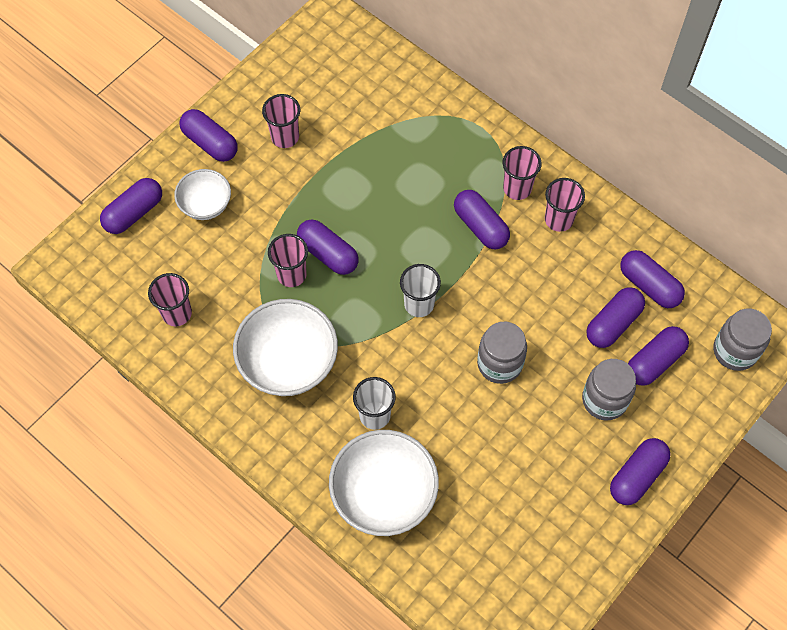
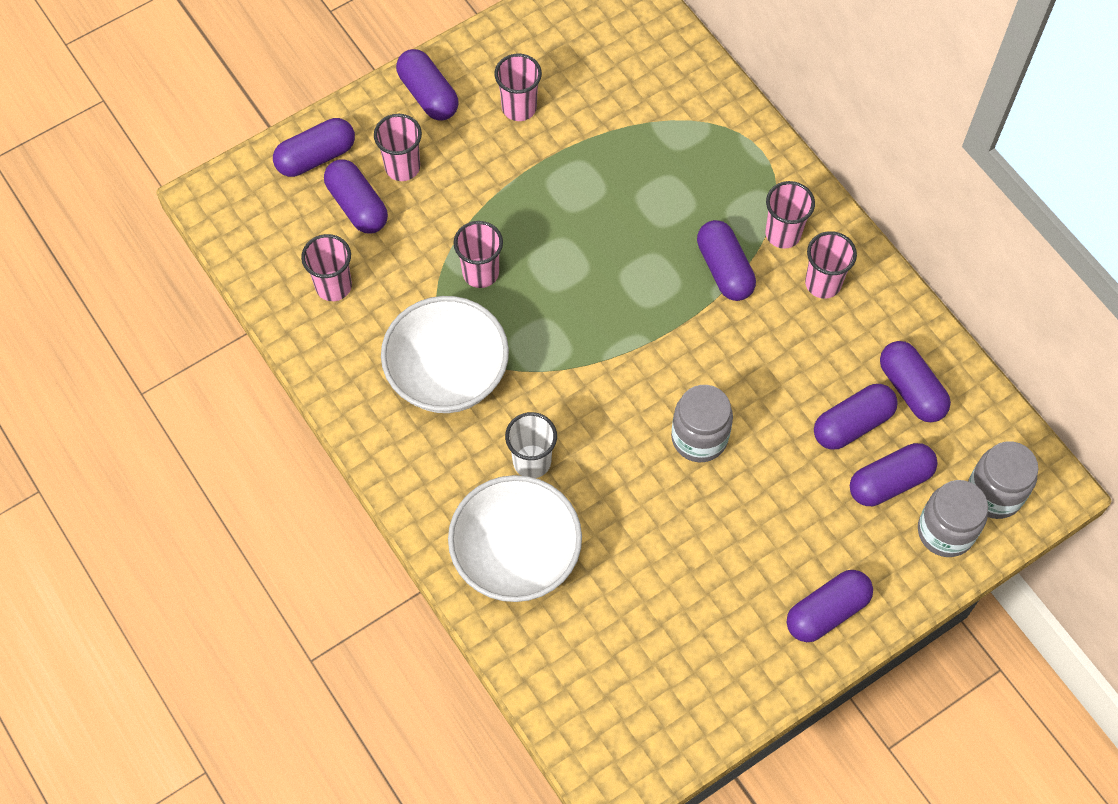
camera: 15 degrees right, 0 degrees up
(206, 205) = (402, 167): white bowl -> pink cup
(328, 253) = (531, 258): purple capsule -> purple capsule (357, 205)
(419, 304) = (622, 344): white cup -> none
(604, 400) = (814, 512): grey jar -> grey jar (945, 531)

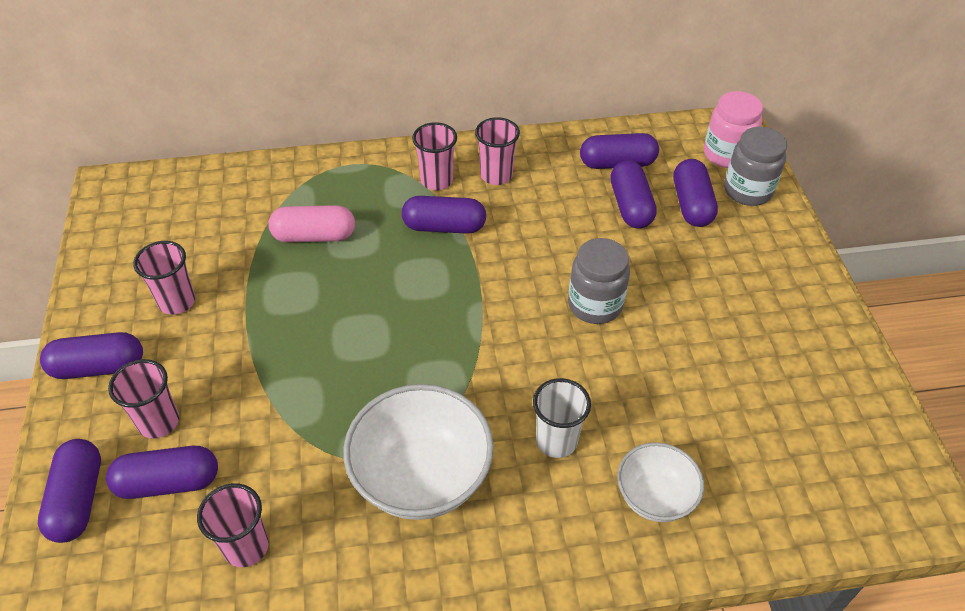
camera: 65 degrees left, 15 degrees down
(480, 273) = (326, 402): pink cup -> none
(516, 556) = (654, 497): white bowl -> white bowl, size x0.58
(650, 168) = (314, 236): none -> pink capsule
(827, 612) = (794, 285): purple capsule -> none
(994, 493) = (726, 154): grey jar -> pink jar

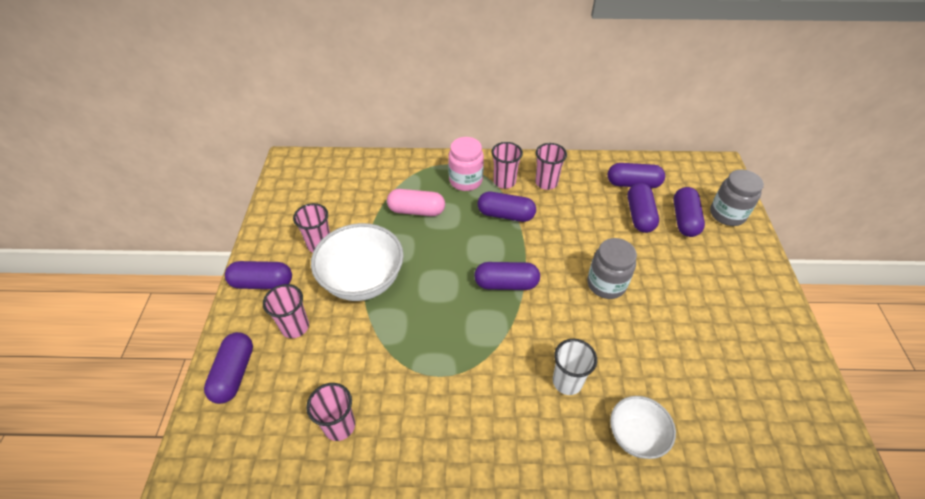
camera: 10 degrees right, 0 degrees up
(168, 482) = (295, 371): purple capsule -> purple capsule (506, 283)
(421, 477) = (467, 394): white bowl -> white bowl (363, 280)
(726, 154) = (713, 186): pink jar -> pink jar (465, 181)

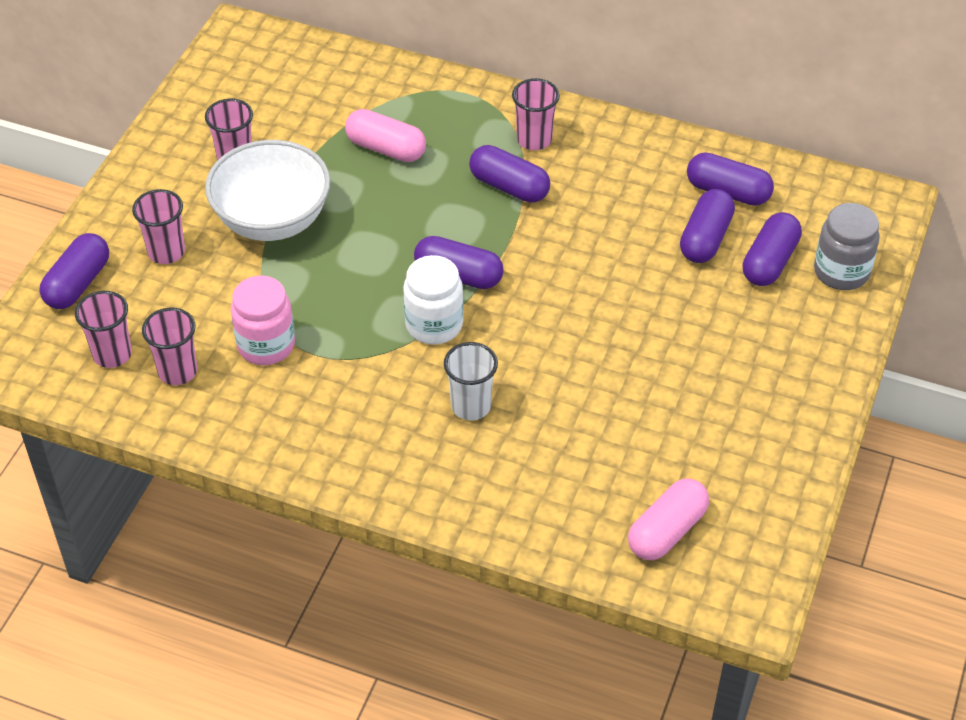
camera: 20 degrees right, 0 degrees up
(262, 283) = (145, 189): purple capsule -> none
(465, 181) = (478, 124): pink jar -> pink jar (266, 345)
(509, 325) = (434, 325): none -> white jar
(546, 183) = (596, 157): pink cup -> pink cup (112, 354)
(606, 284) = (595, 313): grey jar -> none
(636, 436) = (519, 483): white bowl -> none
(756, 439) = (667, 531): none -> pink capsule

